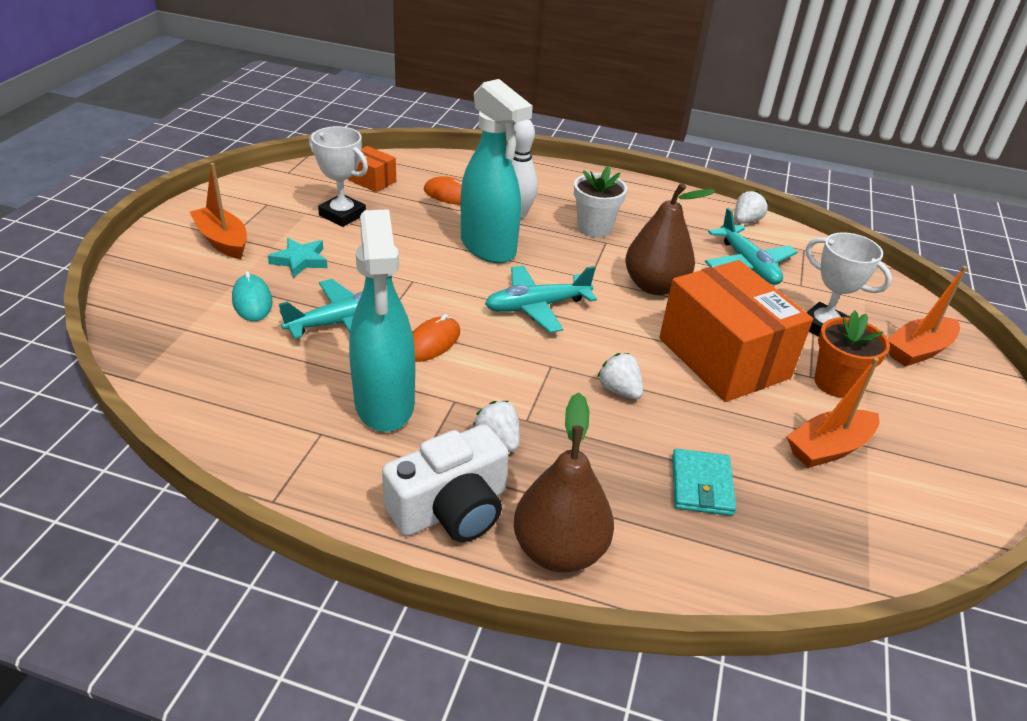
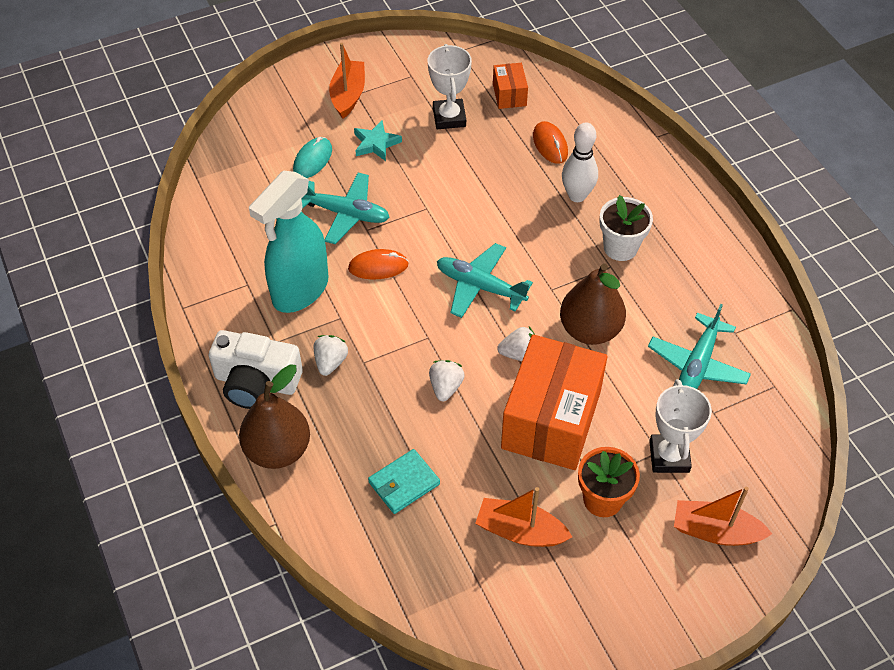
camera: 50 degrees right, 15 degrees up
(488, 248) = (513, 213): turquoise spray bottle -> none
(746, 221) = (766, 326): white strawberry -> white strawberry (519, 354)

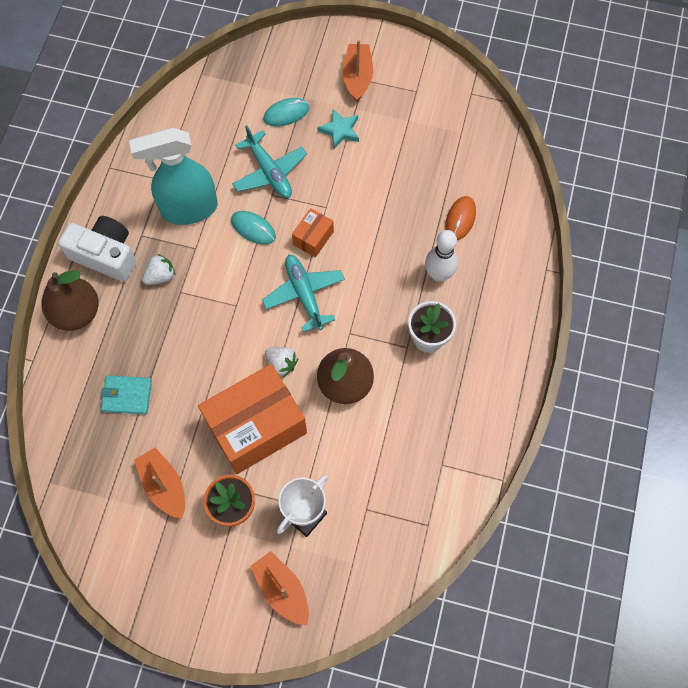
camera: 40 degrees right, 15 degrees up
(256, 382) = (105, 255): white camera -> white camera turned 150 degrees clockwise
(348, 95) = (357, 77): orange boat -> orange boat turned 45 degrees counterclockwise
(378, 266) = (253, 228): orange mouse -> turquoise mouse
(445, 387) = (213, 350): white strawberry -> none
(449, 117) = (410, 145): white trophy -> none
(509, 95) = (471, 156): orange box -> orange box (313, 238)
(697, 364) = (391, 467): turquoise plane -> none

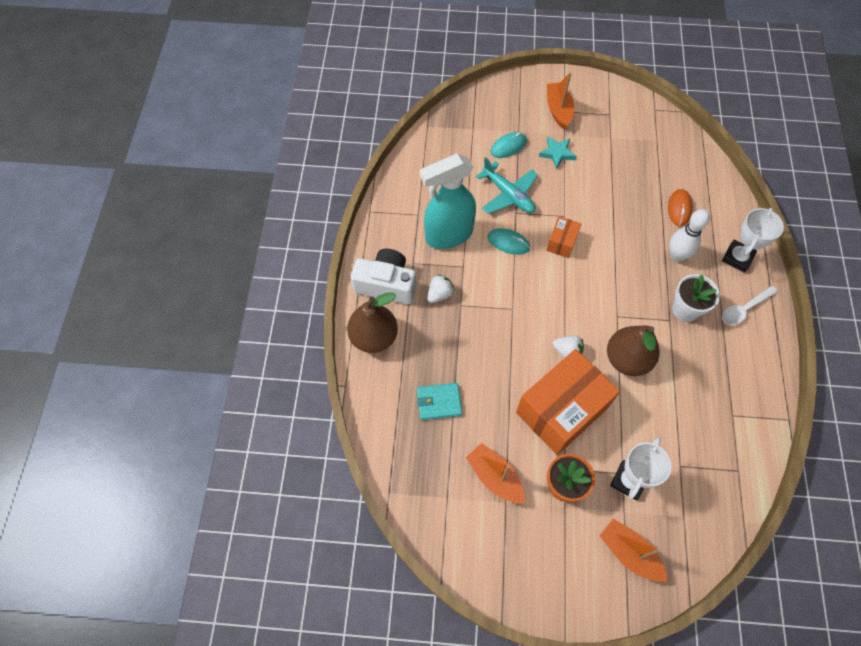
camera: 10 degrees left, 5 degrees down
(304, 294) = (568, 290): turquoise plane -> none
(495, 349) = (744, 309): none -> white spoon
(508, 288) = (737, 258): none -> white trophy

